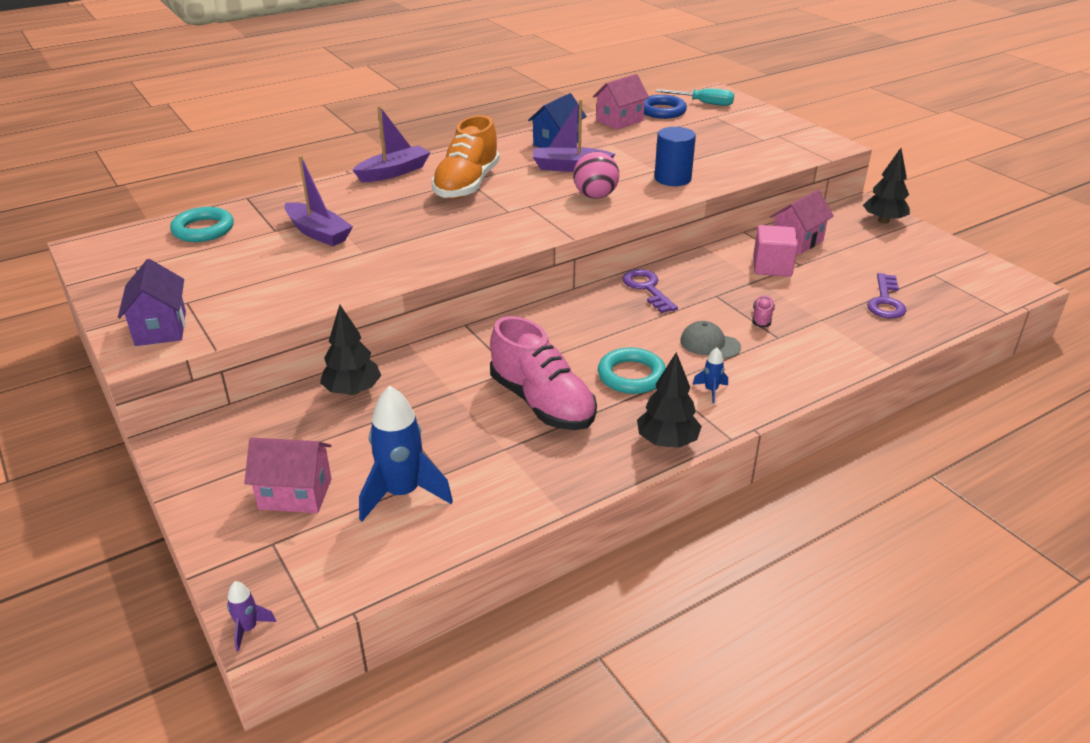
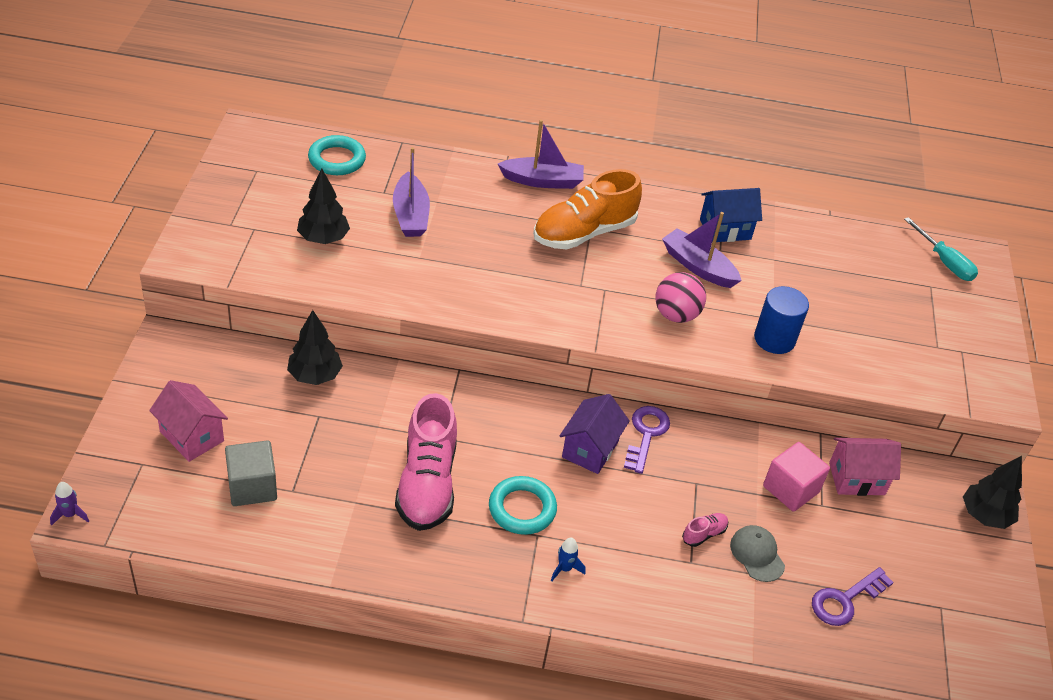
camera: 35 degrees right, 10 degrees up
(161, 328) = (214, 244): purple house -> purple house (590, 449)
(402, 493) = (252, 487): blue rocket -> grey cube
(619, 121) = (823, 235): pink house -> none
(662, 111) = (885, 247): blue ring -> none
(667, 442) = (472, 586): black tree -> black tree (323, 238)
(709, 344) = (623, 526): grey cap -> grey cap (757, 554)

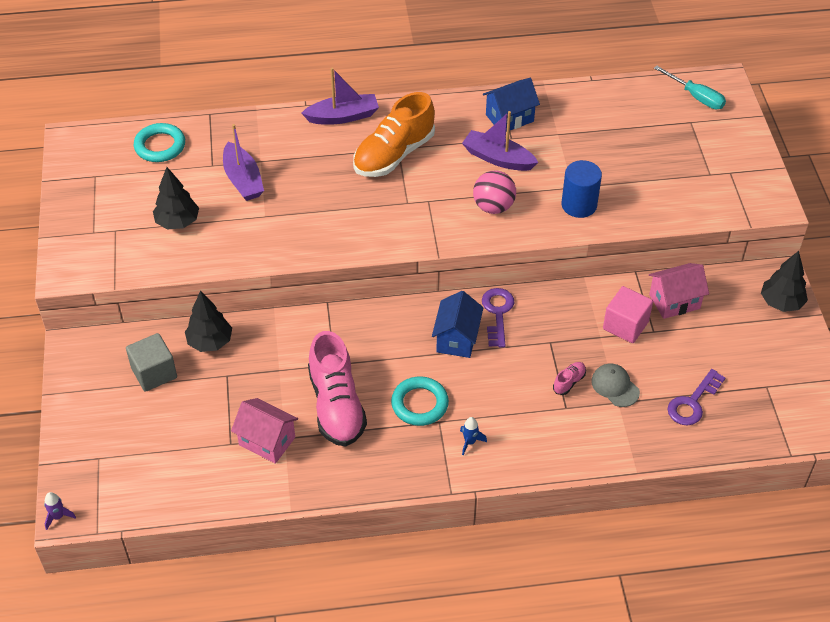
camera: 10 degrees left, 5 degrees up
(192, 436) = (129, 423): pink house -> pink house (267, 441)
(252, 487) = (196, 450): grey cube -> grey cube (154, 373)
(590, 449) = (457, 339): purple house -> blue house

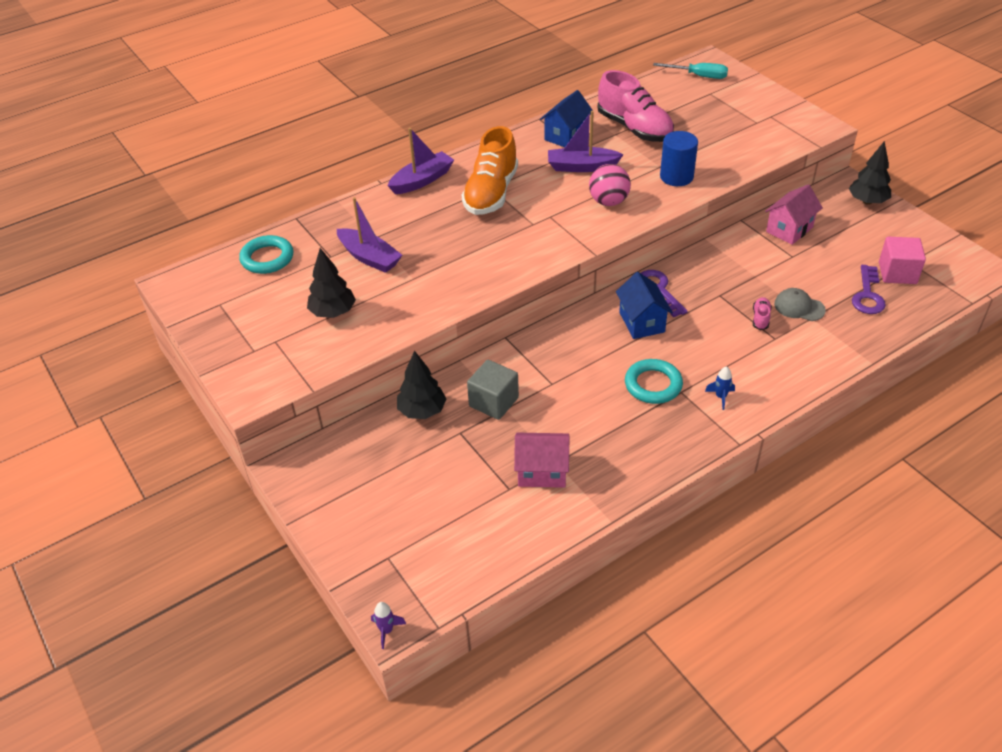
camera: 25 degrees left, 5 degrees down
(154, 373) = (387, 459): grey cube -> grey cube (493, 402)
(336, 405) = (581, 416): pink shoe -> pink shoe (634, 128)
(625, 325) = (767, 260): pink cube -> pink cube (897, 273)

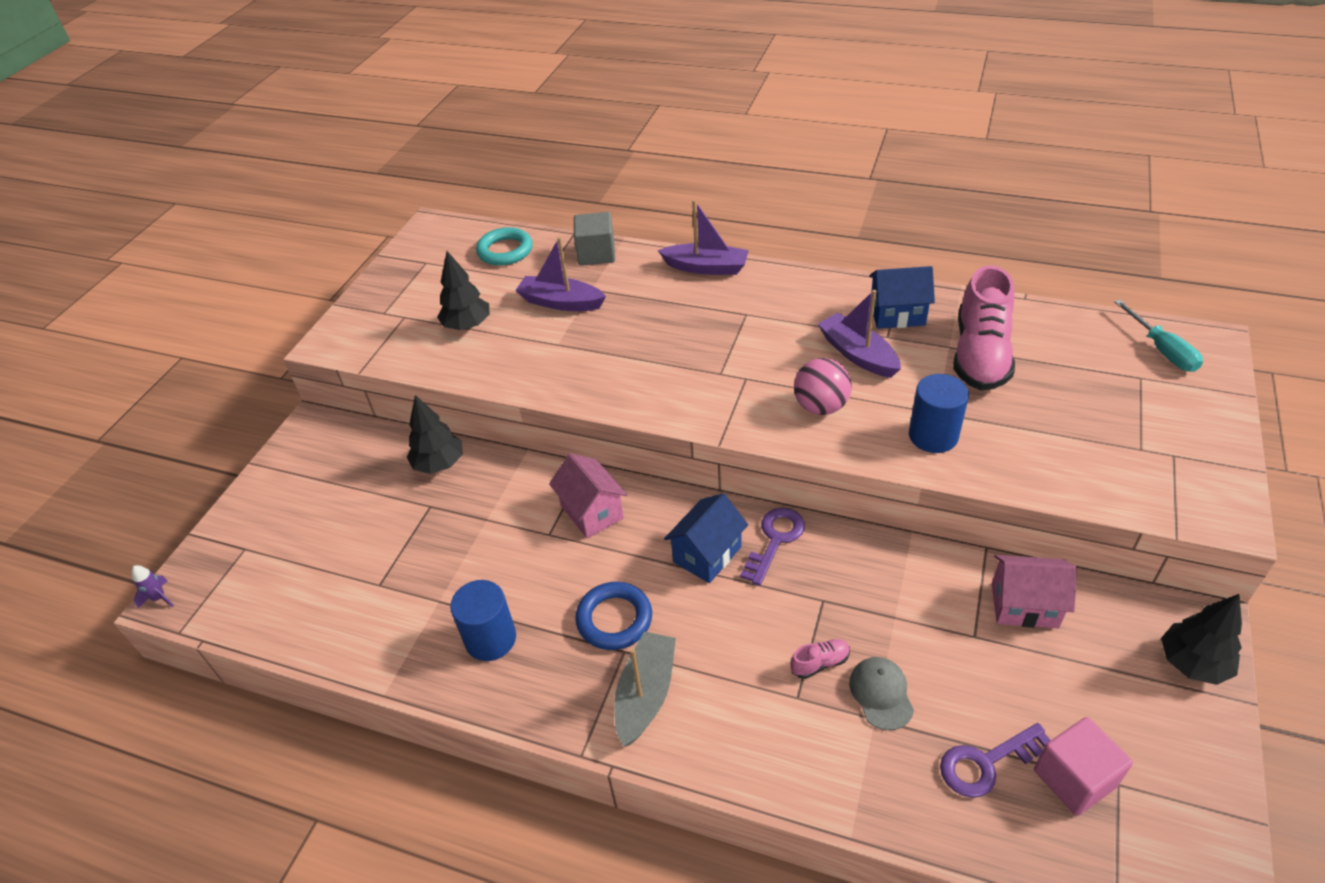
camera: 55 degrees right, 0 degrees up
(369, 257) = (561, 302): purple boat -> purple boat turned 105 degrees clockwise
(491, 193) = (737, 319): orange shoe -> none
(493, 402) = (488, 506): grey cube -> grey cube (596, 254)
(542, 472) = (417, 597): pink house -> pink house (592, 512)
(614, 449) = (490, 639): none -> blue cylinder
(653, 385) = (614, 619): turquoise ring -> blue ring
(720, 397) = (645, 694): blue rocket -> grey boat

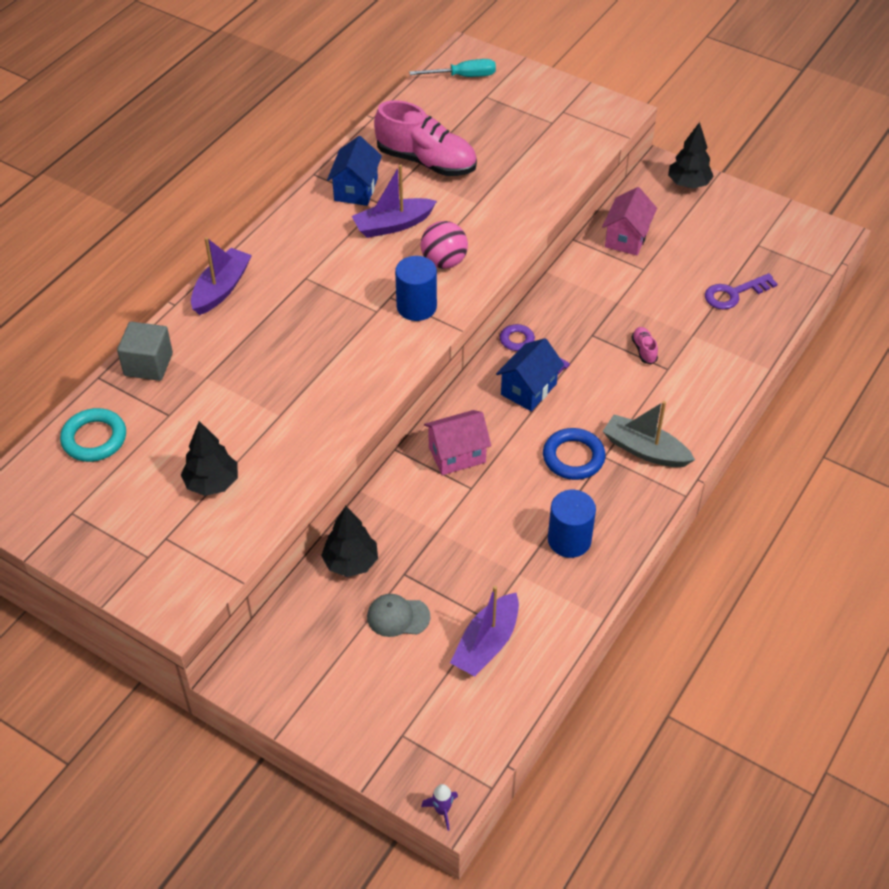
camera: 80 degrees left, 5 degrees up
(561, 302) = (215, 403): purple boat -> purple boat (486, 644)
(707, 554) = (528, 389): blue house -> blue house turned 75 degrees clockwise
(881, 694) = (675, 326): grey cap -> grey cap (398, 617)
(933, 436) = (500, 212): blue cylinder -> blue cylinder (416, 307)
(986, 763) = (734, 294): purple key -> purple key turned 75 degrees clockwise
(1074, 778) = (751, 261): pink cube -> none

